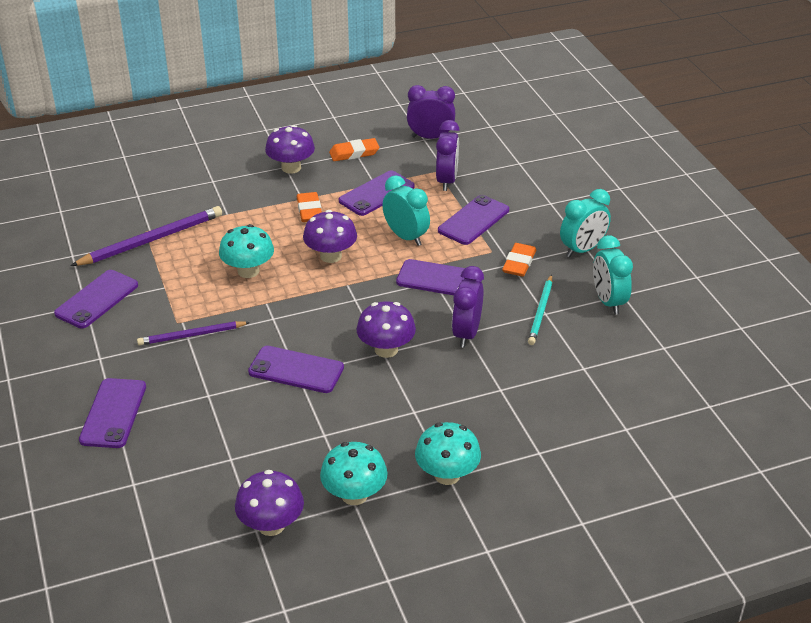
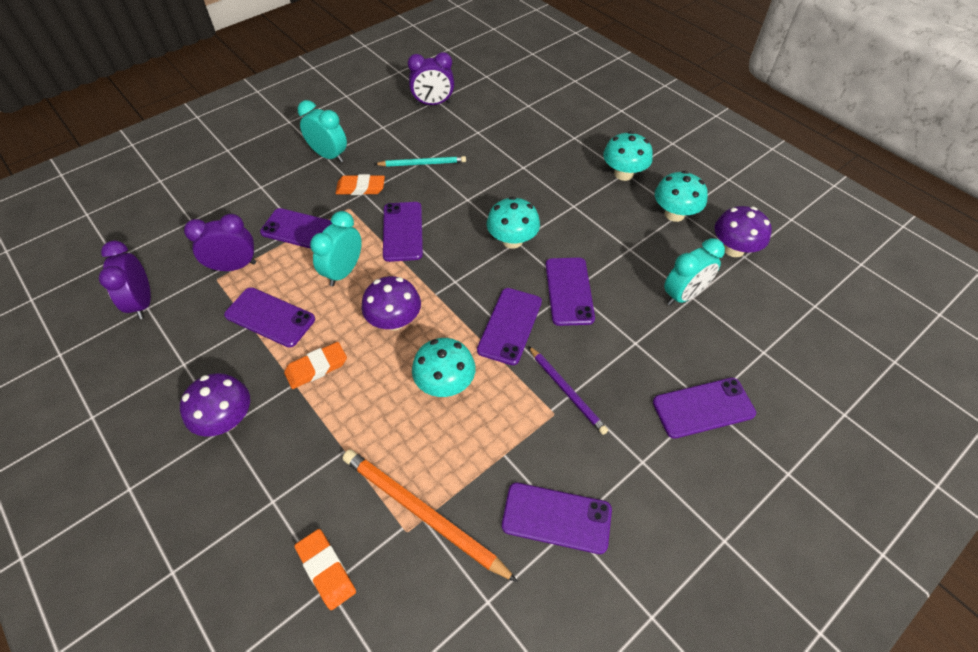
camera: 110 degrees left, 15 degrees up
(151, 240) = (422, 513): purple pencil -> orange pencil
(281, 320) = (510, 326): none -> purple phone
(354, 153) = (184, 364): orange eraser -> orange eraser (326, 570)
(386, 349) = (512, 240): purple mushroom -> turquoise mushroom
(466, 334) = (468, 198): purple clock -> purple clock (433, 103)
(608, 302) = (394, 132): turquoise clock -> turquoise clock (683, 295)

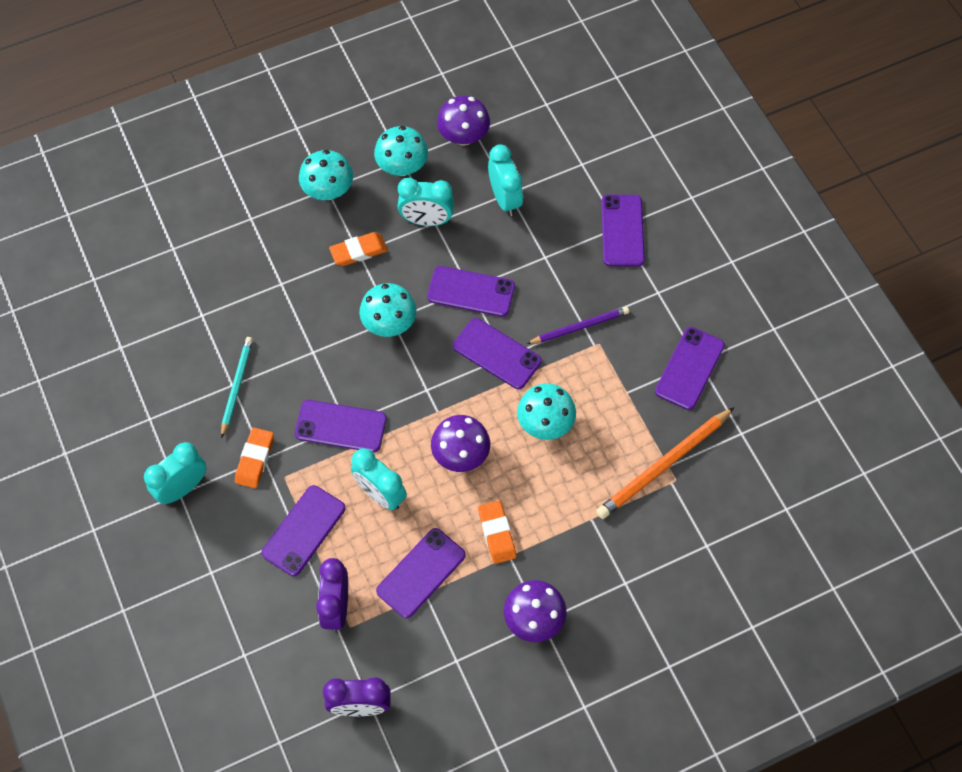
camera: 75 degrees left, 10 degrees up
(326, 570) = (693, 545): orange eraser -> orange eraser (358, 251)
(433, 103) = (126, 352): purple clock -> none
(628, 243) = (426, 220): none -> turquoise clock

